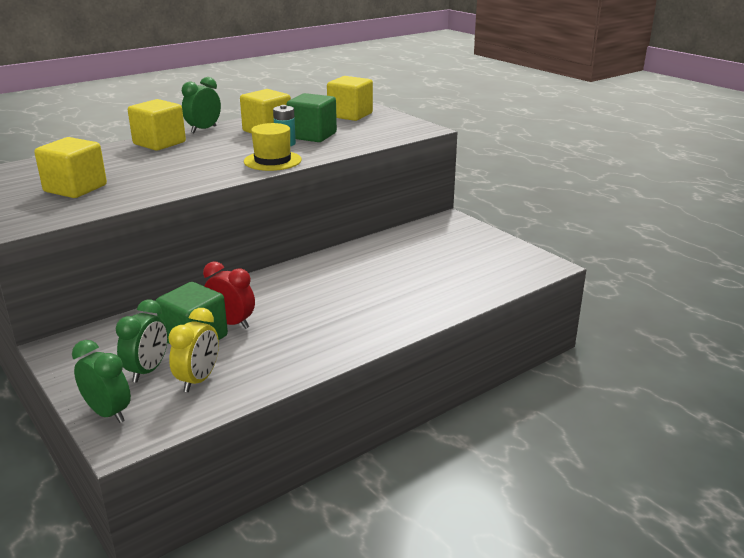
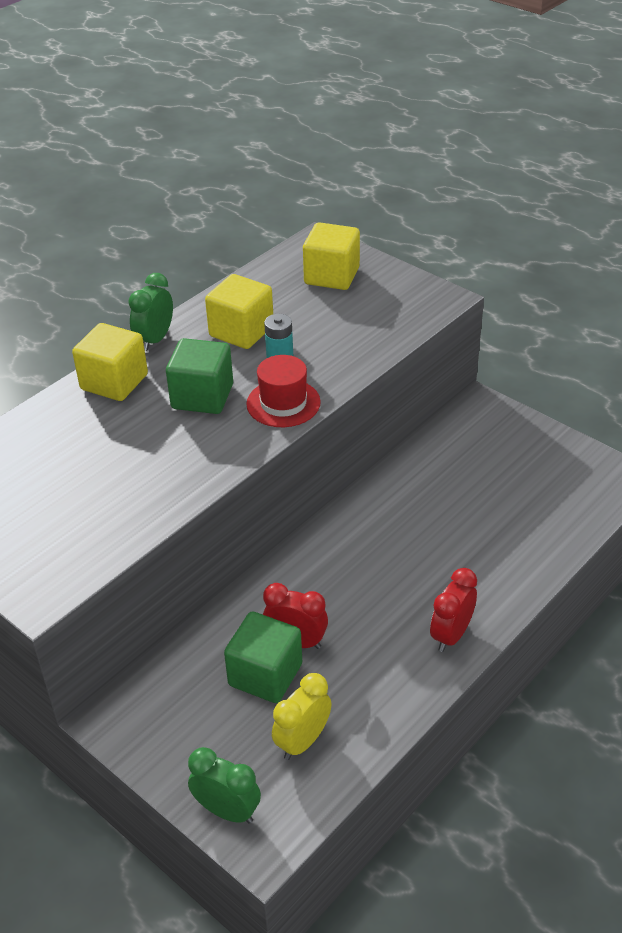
camera: 10 degrees left, 15 degrees up
(75, 188) = (66, 505): yellow cube -> none
(148, 371) = (237, 737): green clock -> none
(198, 380) = (302, 741): yellow clock -> yellow clock turned 150 degrees counterclockwise
(272, 161) = (283, 403): yellow hat -> red hat
(312, 136) = (306, 335): green cube -> green cube (202, 396)
(359, 334) = (451, 635): none -> red clock

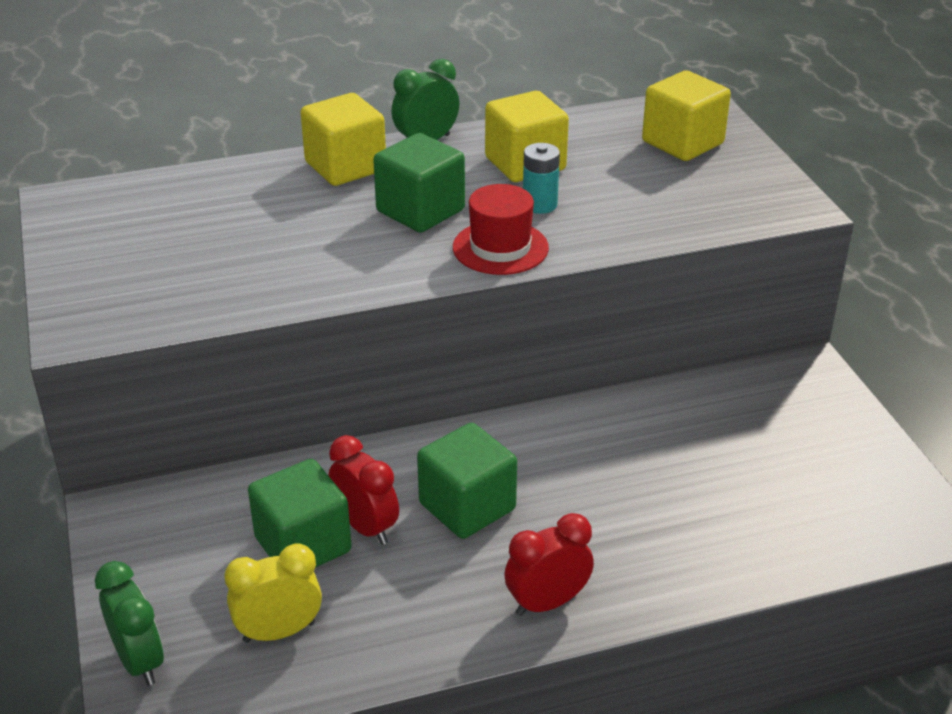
camera: 30 degrees right, 5 degrees down
(349, 595) = (467, 506): none -> green cube

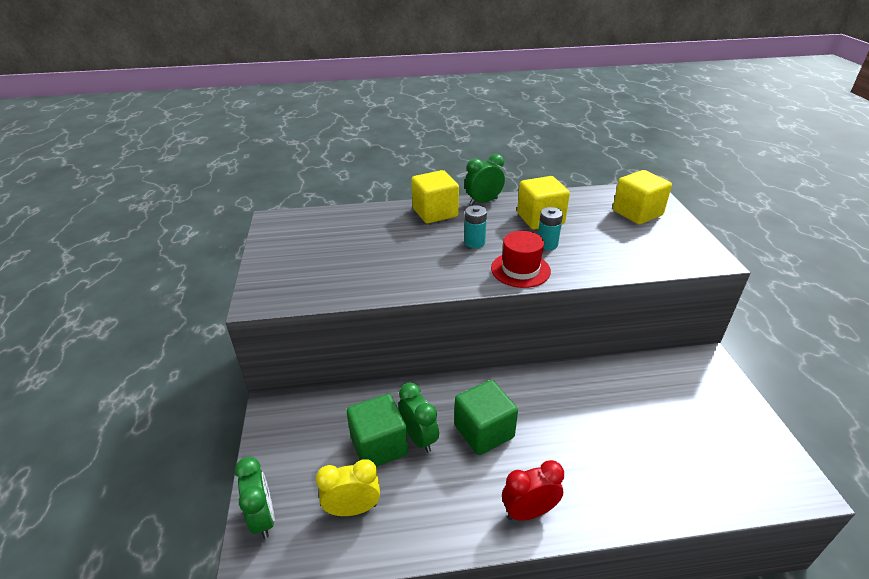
camera: 10 degrees right, 0 degrees up
(366, 527) = (419, 438): red clock -> green clock
(420, 211) = (474, 242): green cube -> turquoise battery

